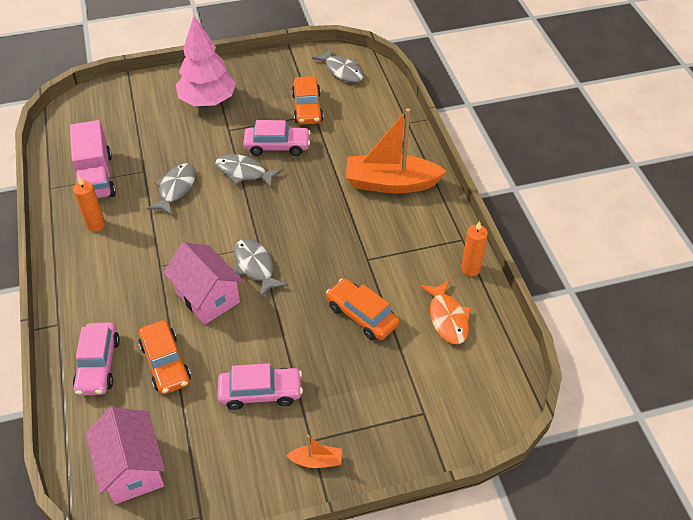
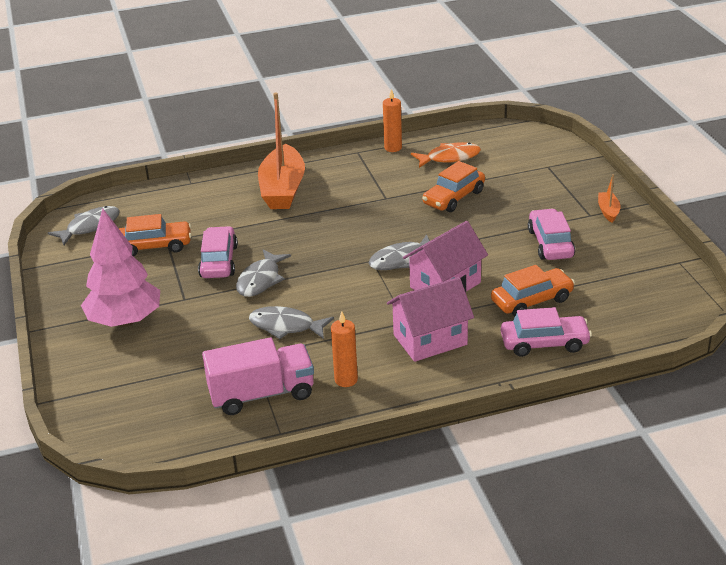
camera: 90 degrees left, 15 degrees down
(132, 468) = (650, 304): pink house -> pink house (430, 340)

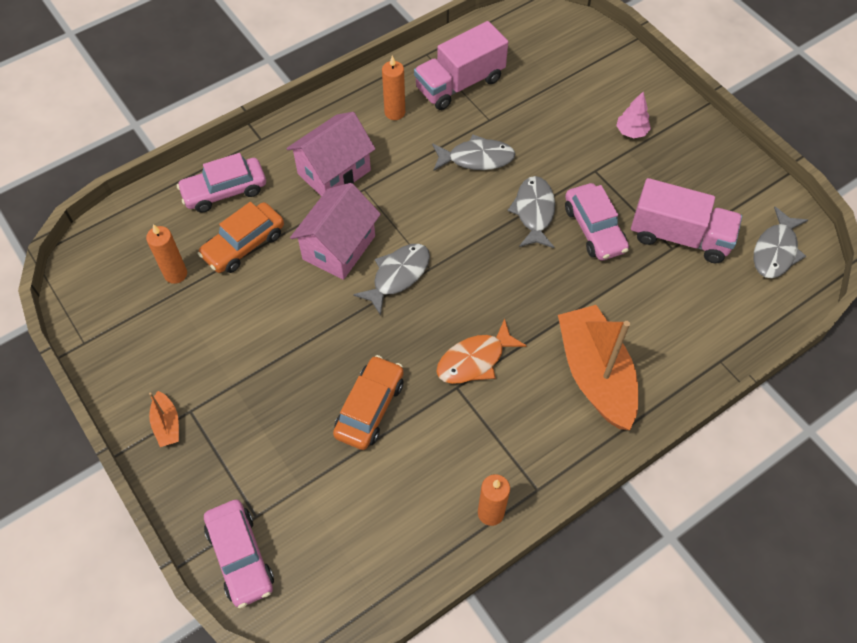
camera: 160 degrees right, 25 degrees up
(125, 321) = (631, 132): pink tree -> pink tree, size x0.44
(154, 246) = (679, 236): orange car -> pink truck
(449, 158) = (400, 505): orange fish -> orange fish (475, 360)
(550, 243) = (234, 342): pink car -> pink car (240, 557)
(598, 291) = (175, 274): none -> orange candle

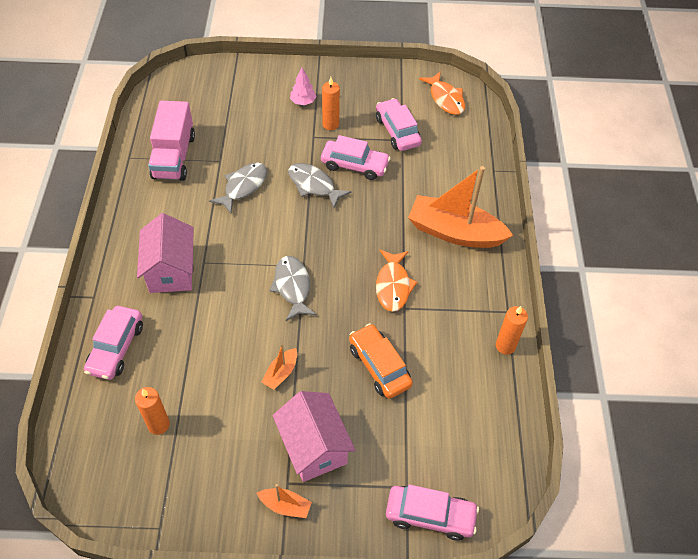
camera: 55 degrees left, 5 degrees down
(244, 245) = (177, 363): orange car -> none
(297, 330) = (281, 373): none -> orange boat
(339, 247) = (237, 306): pink house -> pink house (314, 447)
(394, 112) = (158, 205): orange candle -> orange candle (330, 124)
(679, 236) = (397, 131): pink truck -> pink car
(775, 251) = (445, 99): grey fish -> orange fish

